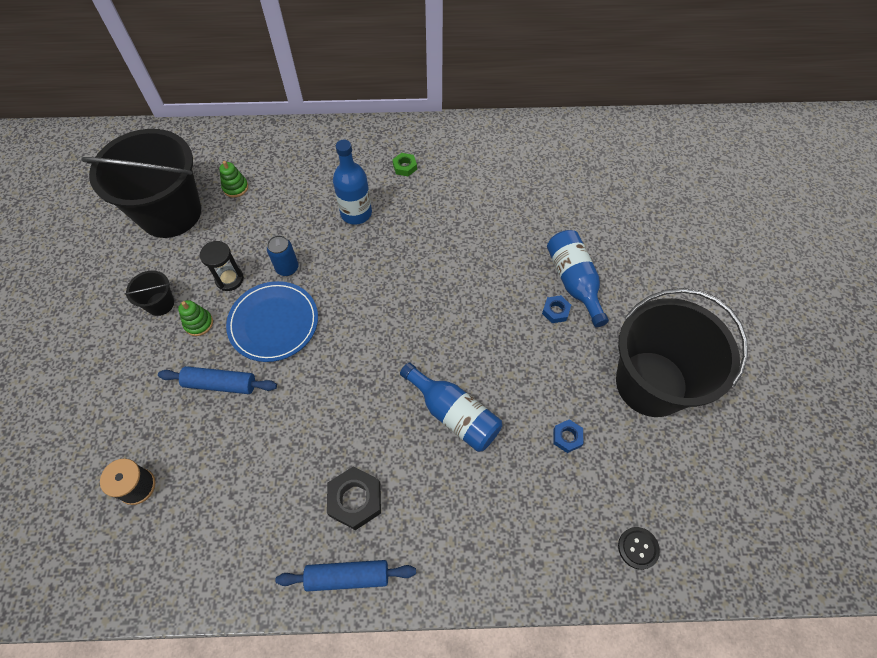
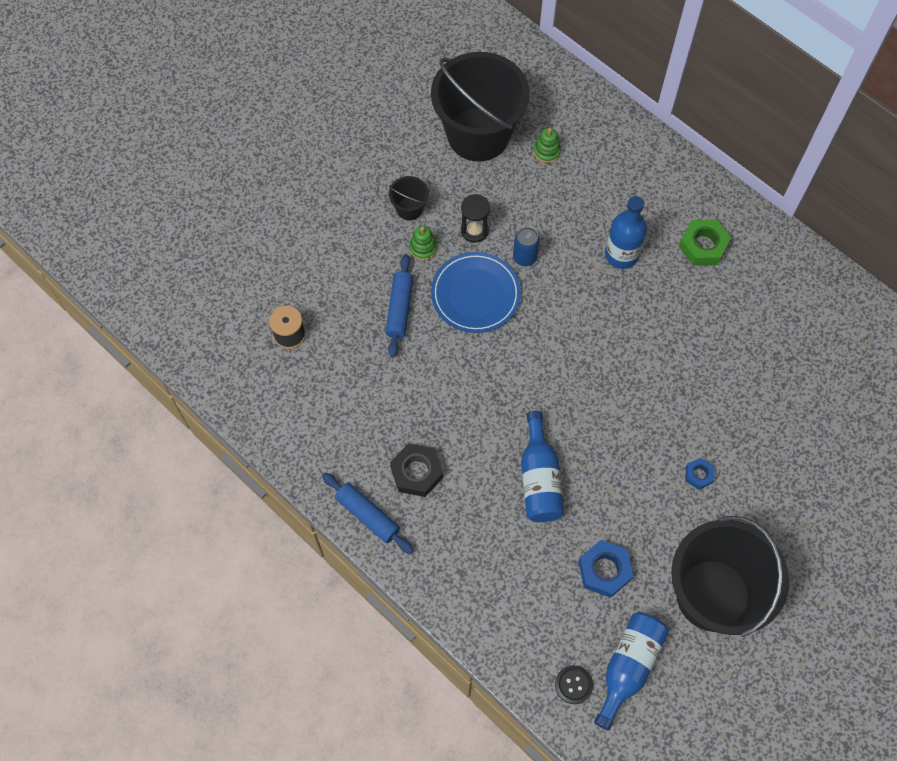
camera: 45 degrees right, 5 degrees up
(220, 384) = (399, 309): blue rolling pin -> blue rolling pin turned 45 degrees clockwise
(405, 167) = (703, 246): green nut -> green nut, size x1.75
(567, 437) = (604, 570): blue nut -> blue nut, size x1.75
(574, 282) = (740, 466): blue bottle -> blue bottle (628, 667)

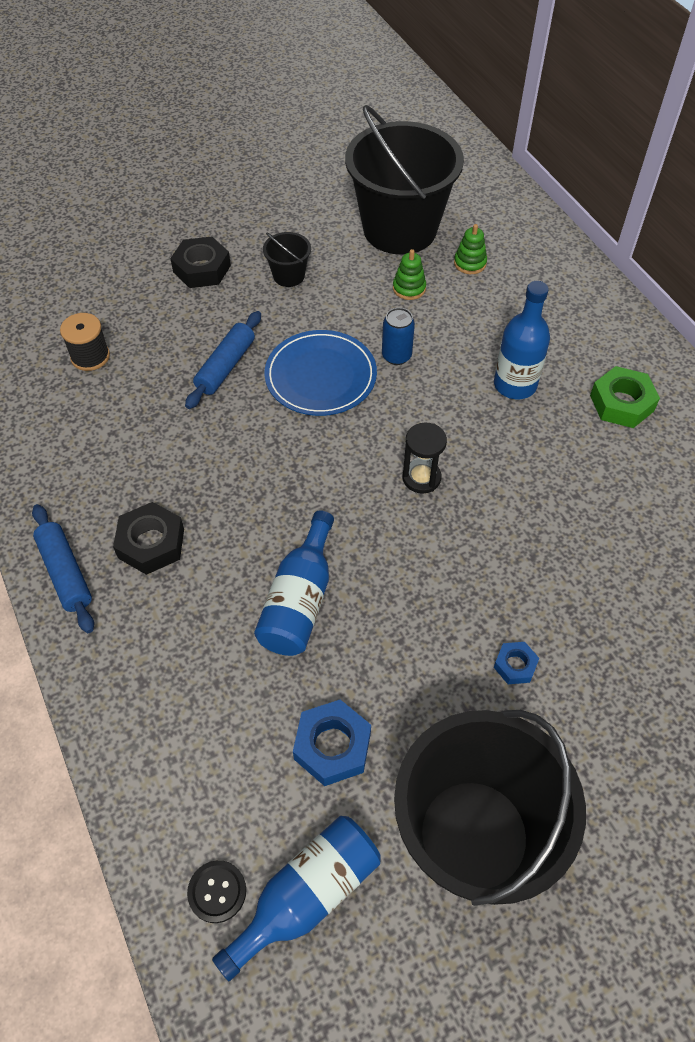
camera: 20 degrees right, 10 degrees down
(336, 224) = (202, 269): none -> black nut
(423, 248) = (284, 316): green stacking toy -> green stacking toy (409, 288)
(474, 230) = (351, 314): black hourglass -> black hourglass (421, 478)

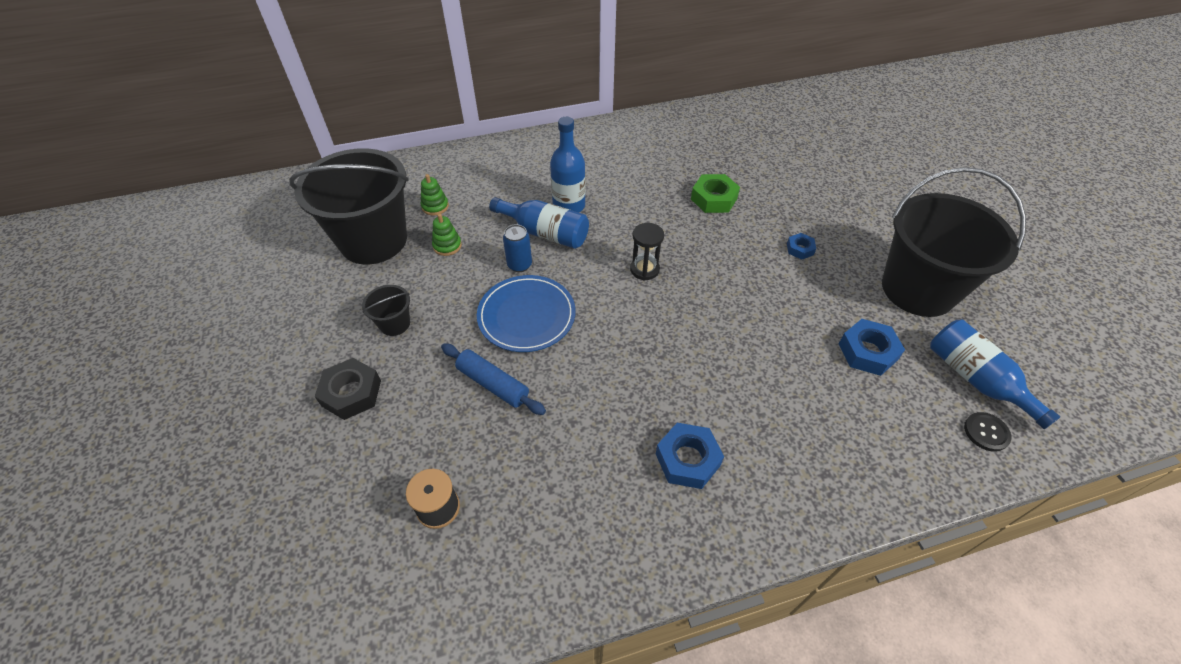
camera: 80 degrees left, 5 degrees down
(65, 573) = (715, 537): blue rolling pin -> none
(151, 543) = (687, 459): black nut -> blue nut
(300, 600) = (749, 356): blue bottle -> blue bottle (545, 233)
(621, 403) = (599, 160): green nut -> green nut (714, 199)

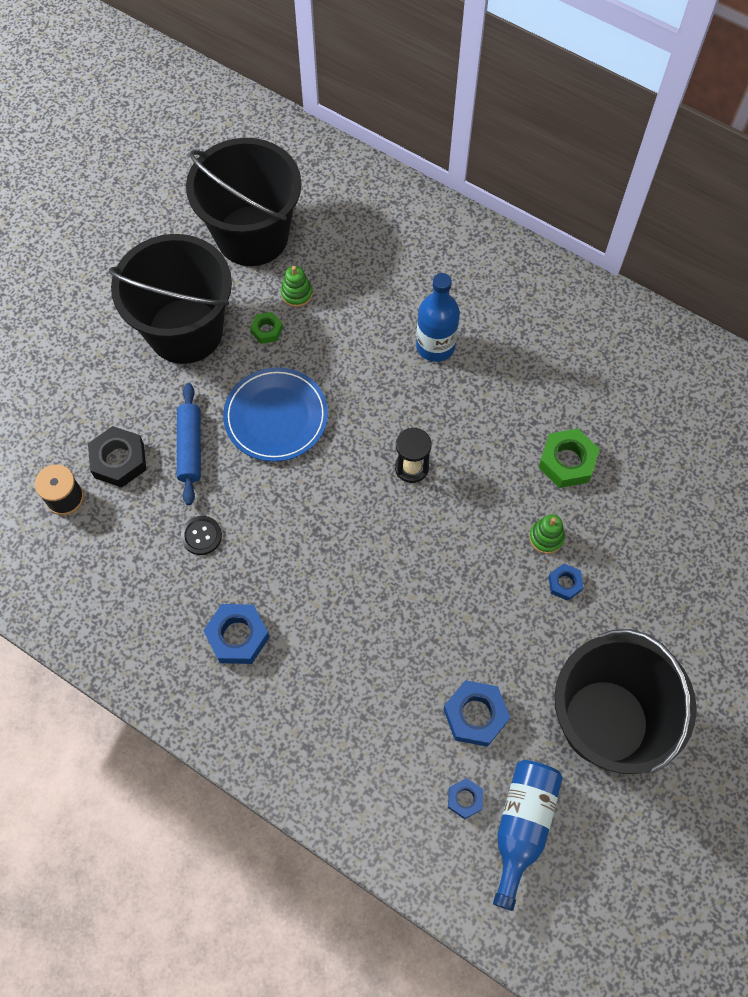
camera: 50 degrees right, 15 degrees up
(351, 393) = (103, 361): black nut -> black nut (119, 460)
(394, 324) = (185, 331): black bucket -> black bucket, size x2.44
(435, 206) = (332, 243): green stacking toy -> green stacking toy (546, 537)
(454, 278) = (267, 330): none -> green nut
(519, 265) = (326, 366): blue can -> none
(545, 233) = (382, 354): blue bottle -> none
(934, 399) = (465, 799): none -> blue nut
(986, 432) = (461, 860): black button -> black button (201, 536)

